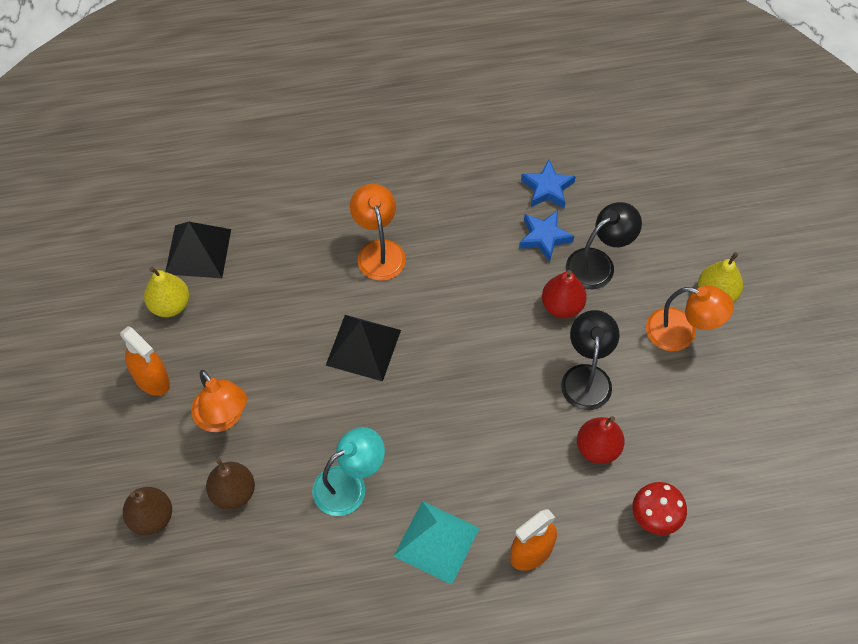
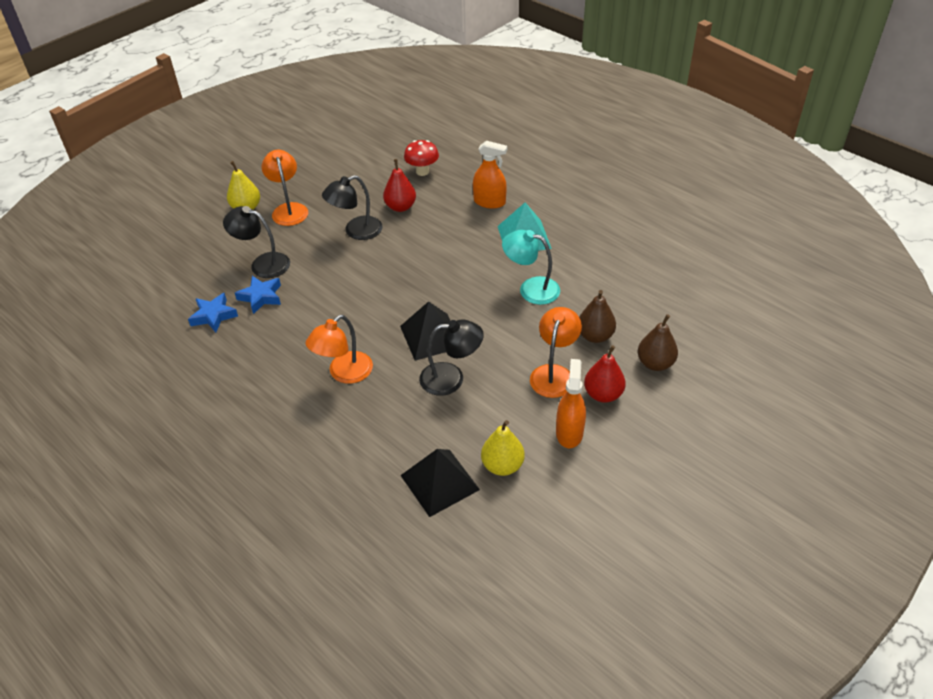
camera: 125 degrees left, 15 degrees down
(296, 330) = (451, 378): none -> black lamp
(562, 306) = (312, 264): red pear -> red pear (603, 394)

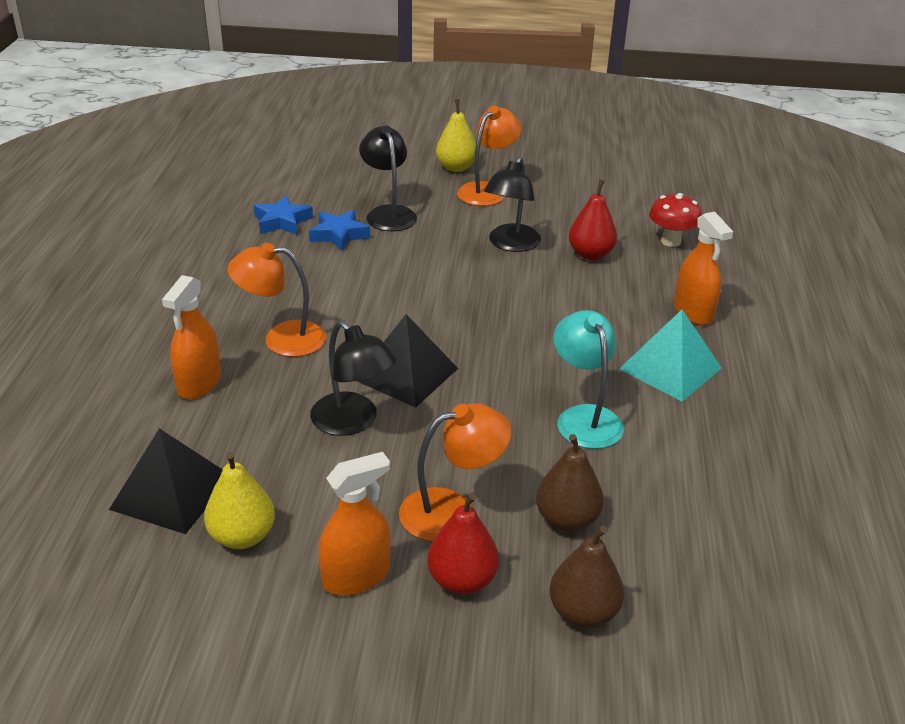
camera: 50 degrees right, 10 degrees down
(350, 430) = (199, 383): none -> orange spray bottle
(356, 231) = (510, 244): black lamp -> black lamp turned 90 degrees counterclockwise

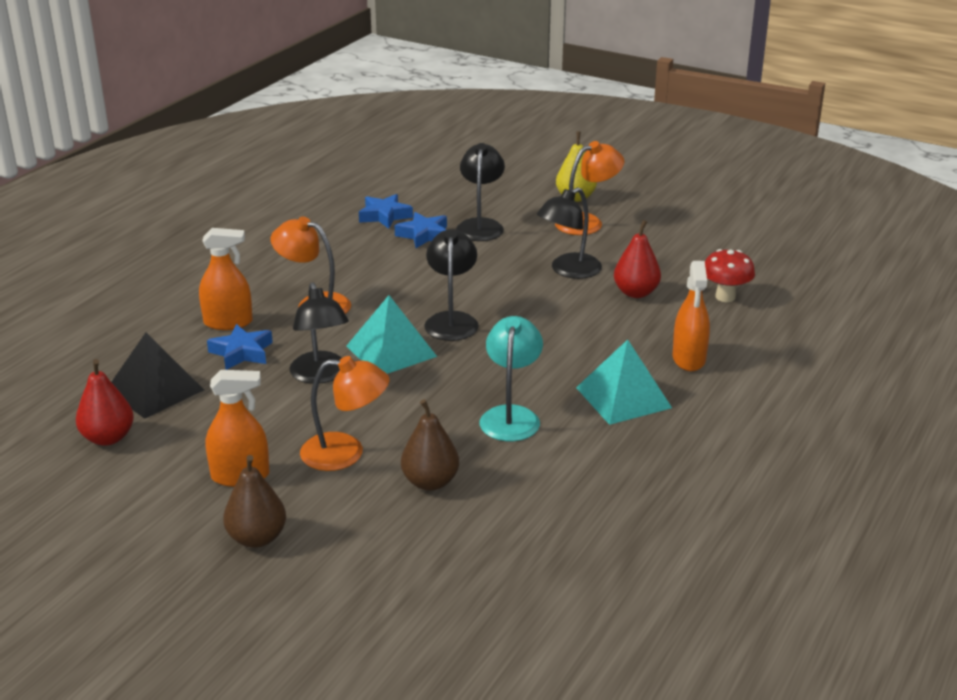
camera: 25 degrees right, 5 degrees down
(199, 383) = (228, 322): orange spray bottle -> orange spray bottle turned 135 degrees counterclockwise
(242, 417) = (242, 352): none -> blue star
(242, 536) = (181, 430): yellow pear -> none
(406, 374) = (391, 351): black pyramid -> turquoise pyramid
(441, 323) = (452, 320): none -> black lamp
(462, 580) = (314, 499): red pear -> red pear (108, 438)
(583, 612) = (387, 544): brown pear -> brown pear (257, 538)

